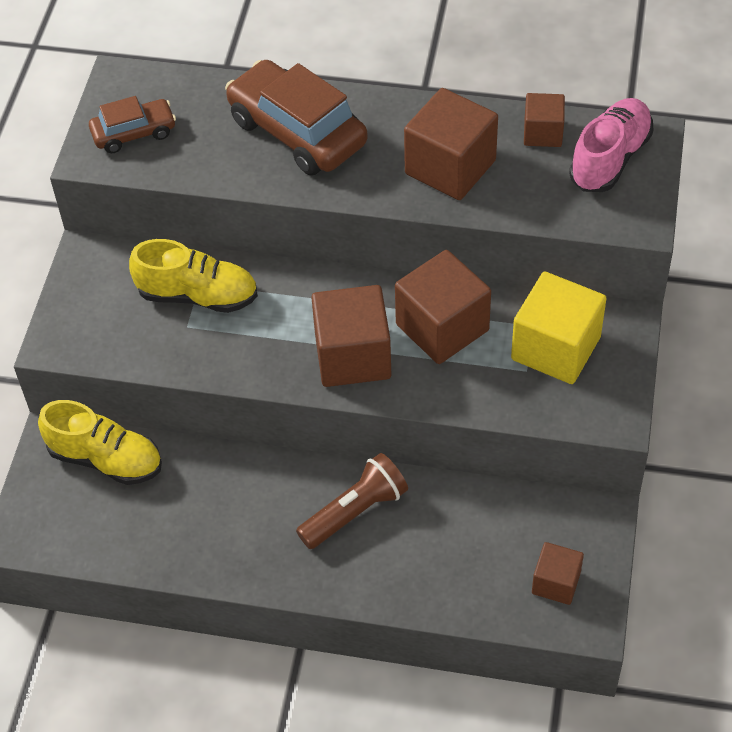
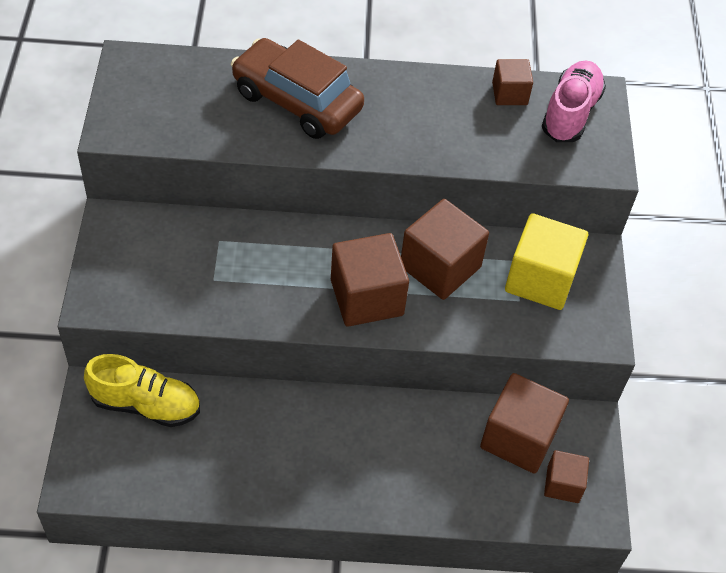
camera: 15 degrees left, 0 degrees up
(134, 133) = (149, 108): brown car -> none
(198, 295) = (219, 251): yellow shoe -> none
(355, 511) = (379, 435): brown flashlight -> none
(450, 167) = (436, 126): brown cube -> brown cube (518, 438)

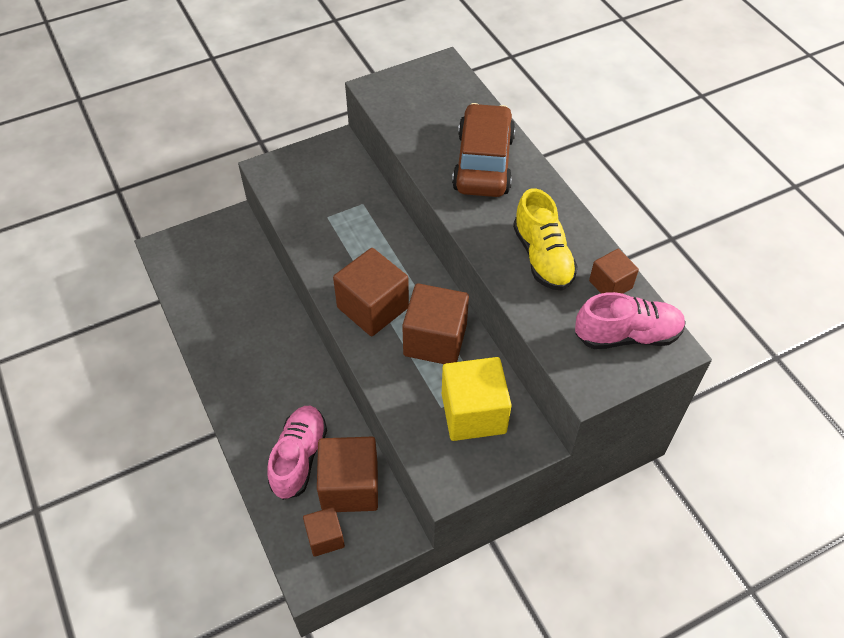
camera: 65 degrees right, 0 degrees up
(146, 404) = (240, 251): yellow shoe -> yellow shoe (542, 257)
(461, 467) = (299, 458): none -> pink shoe

